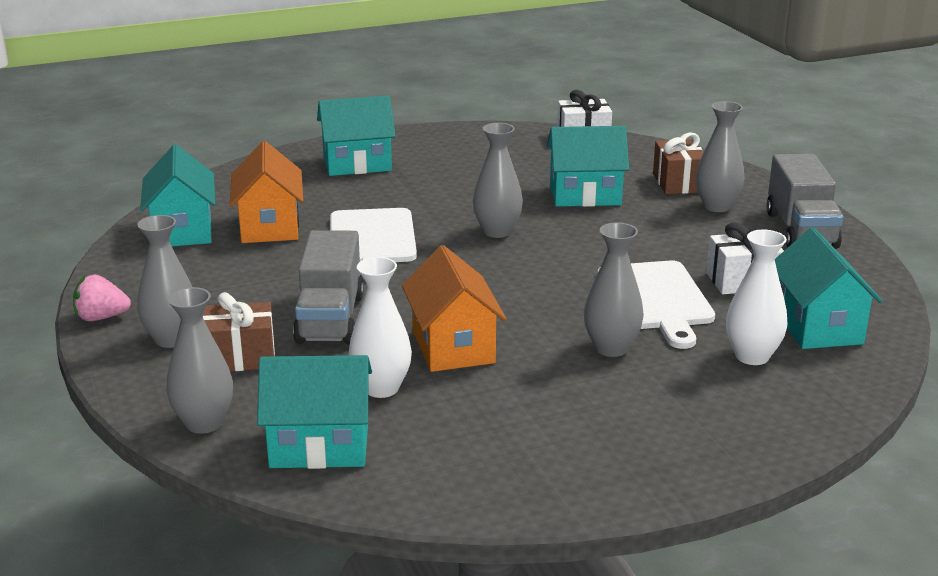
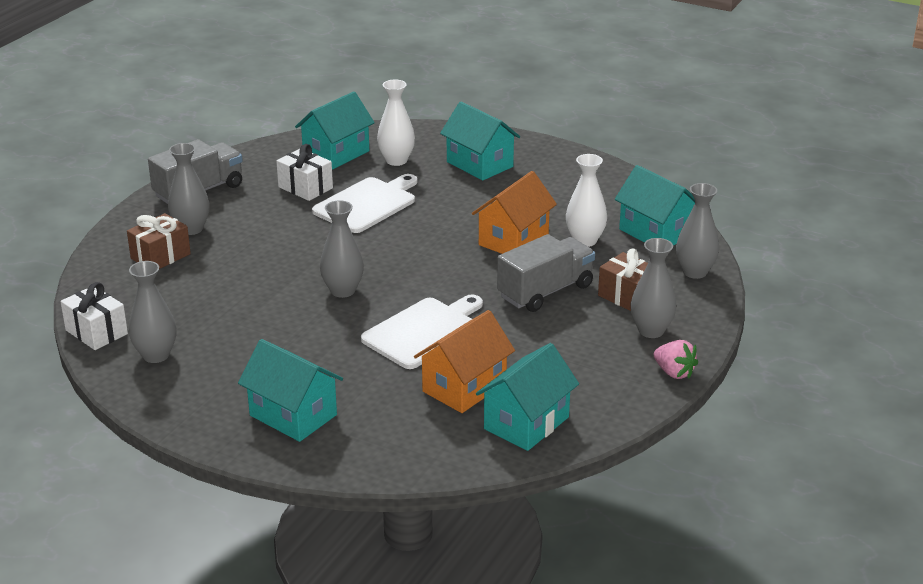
camera: 130 degrees left, 5 degrees up
(585, 195) = (231, 283): turquoise house -> turquoise house (480, 164)
(611, 348) = (444, 197): grey vase -> grey vase (156, 355)

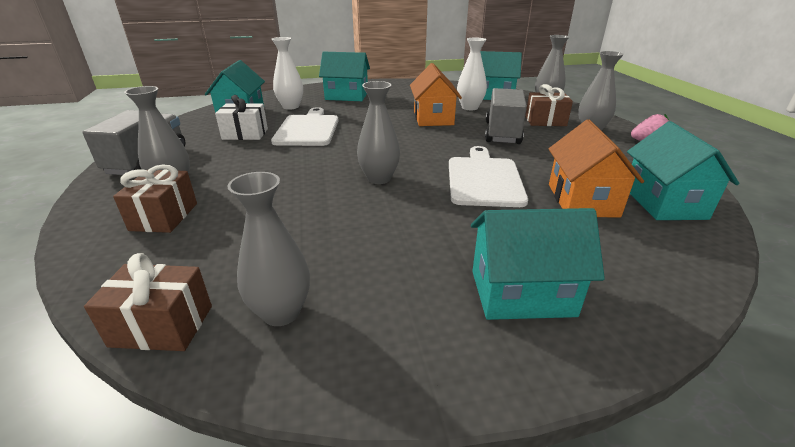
camera: 40 degrees left, 0 degrees up
(96, 332) = (162, 326): white gift -> brown gift

